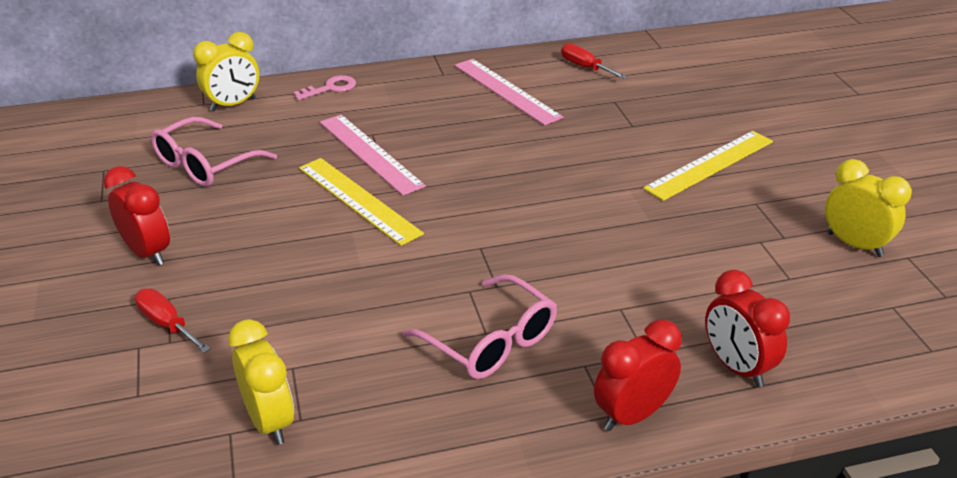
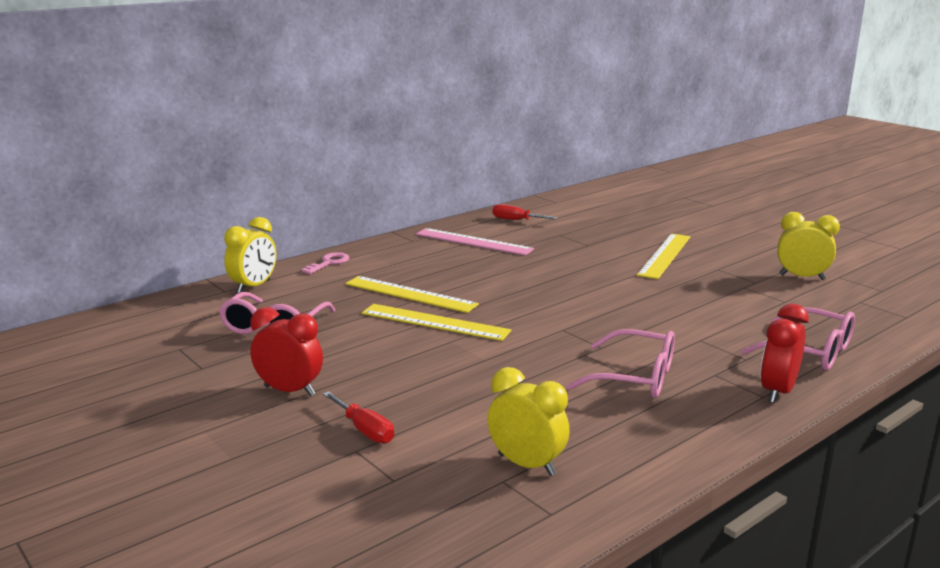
camera: 25 degrees left, 15 degrees down
(167, 324) = (364, 430): red screwdriver -> red screwdriver turned 150 degrees counterclockwise
(370, 153) = (410, 294): pink ruler -> yellow ruler
(736, 367) = (809, 351): red clock -> pink glasses

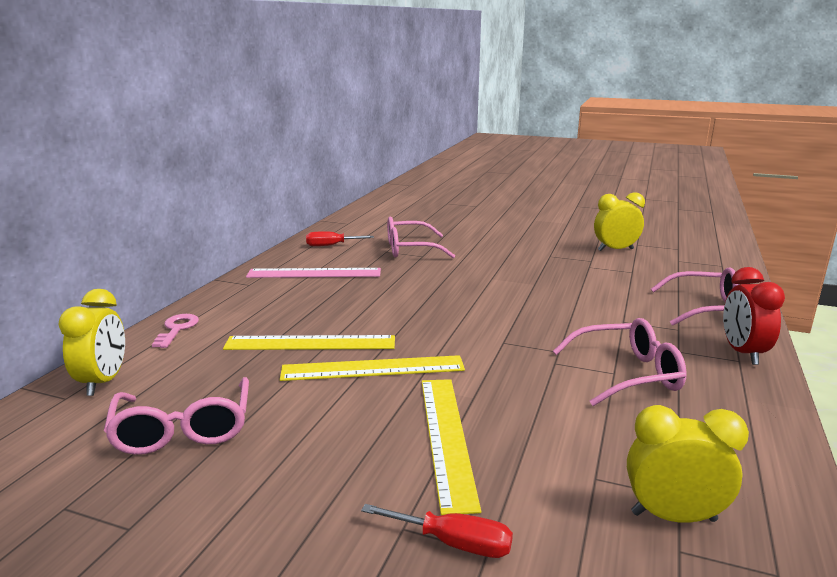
camera: 30 degrees left, 0 degrees up
(290, 391) = (296, 519): red clock -> none
(584, 237) = (410, 249): none -> pink glasses
(665, 255) = (496, 252): yellow ruler -> yellow ruler (447, 437)

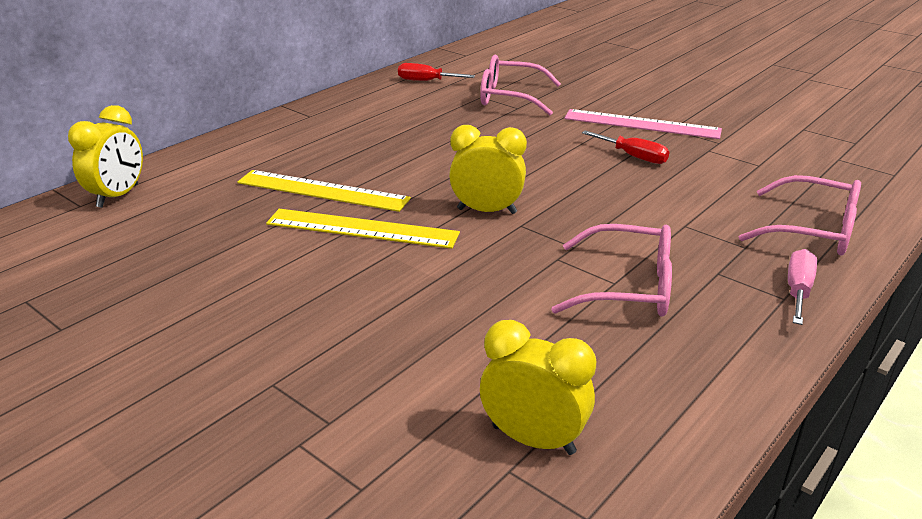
camera: 20 degrees right, 10 degrees up
(177, 329) = (211, 154): pink key -> none
(183, 429) = (154, 254): pink glasses -> none
(314, 273) = (383, 112): pink ruler -> pink ruler (641, 124)
(447, 437) = (377, 312): yellow ruler -> none
(453, 543) = (305, 408): red screwdriver -> red screwdriver (633, 156)
(615, 250) = (765, 132): yellow clock -> yellow clock (487, 211)
(742, 353) = (798, 290): red clock -> pink screwdriver

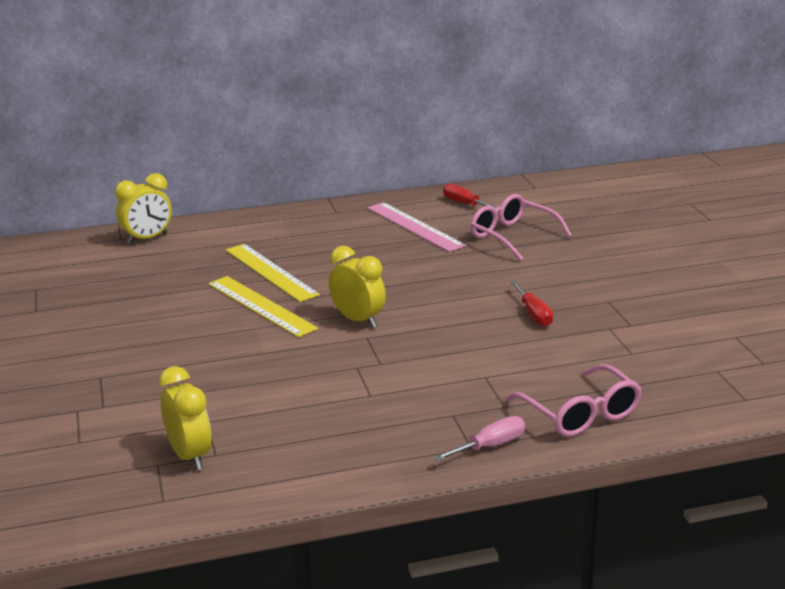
camera: 35 degrees right, 5 degrees down
(627, 287) = (373, 400): pink glasses -> none
(641, 124) = (587, 290): pink ruler -> pink ruler (414, 226)

